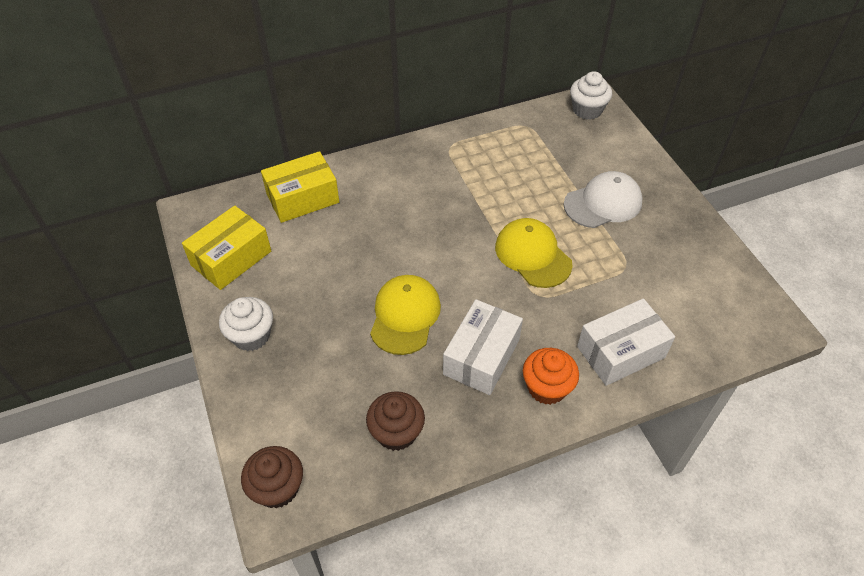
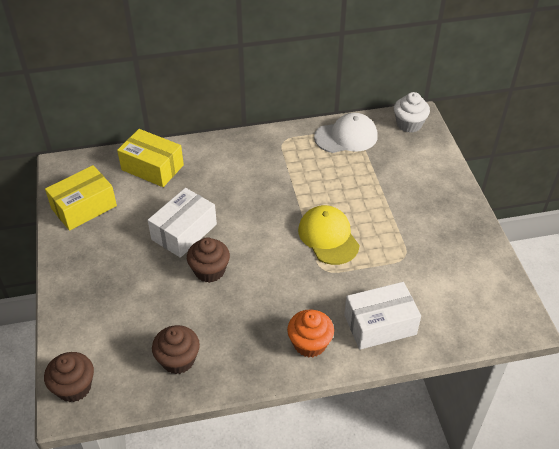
camera: 10 degrees right, 5 degrees down
(251, 335) = (84, 269): white cupcake -> none
(302, 198) = (152, 167): yellow box -> yellow box turned 45 degrees clockwise
(405, 316) = (209, 271): yellow cap -> brown cupcake
(481, 357) = (263, 311): white box -> white box (184, 232)
(603, 203) = (400, 202): white cap -> white cap (346, 137)

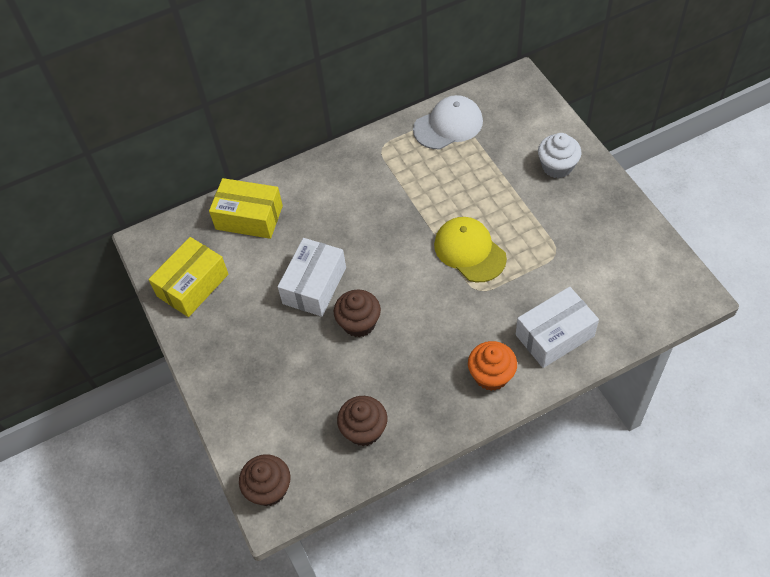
camera: 10 degrees left, 10 degrees up
(409, 124) = (511, 92): white cupcake -> white cupcake (557, 166)

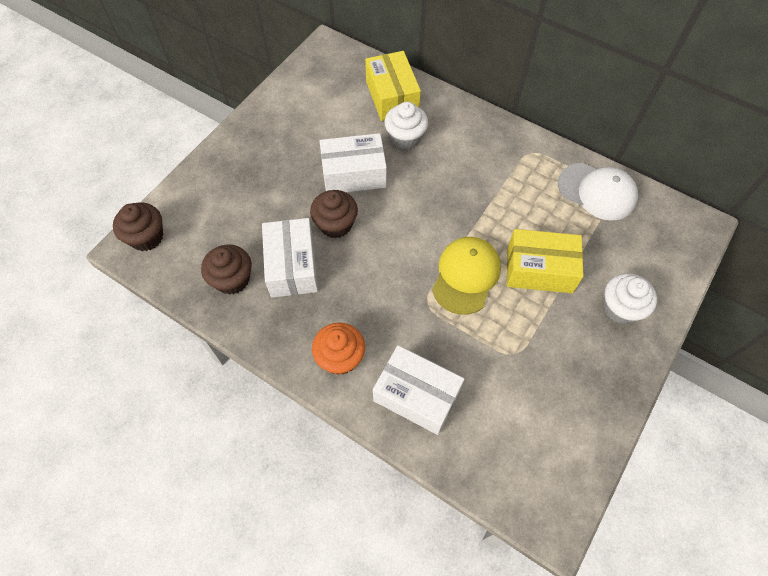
camera: 55 degrees right, 5 degrees up
(193, 285) = (305, 94): yellow box -> yellow box (539, 269)
(303, 229) = (405, 138): none -> white cupcake
(380, 375) = (292, 266): none -> white box

